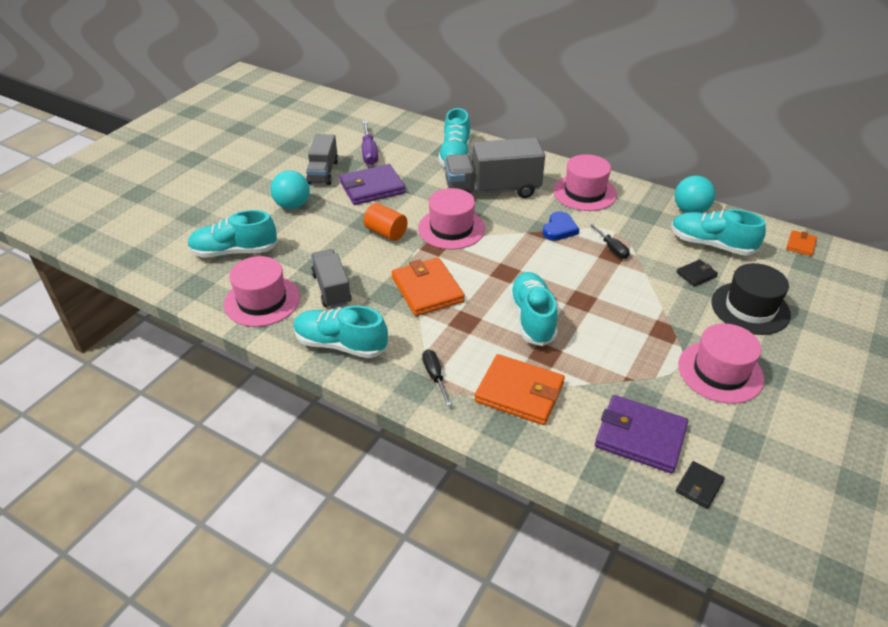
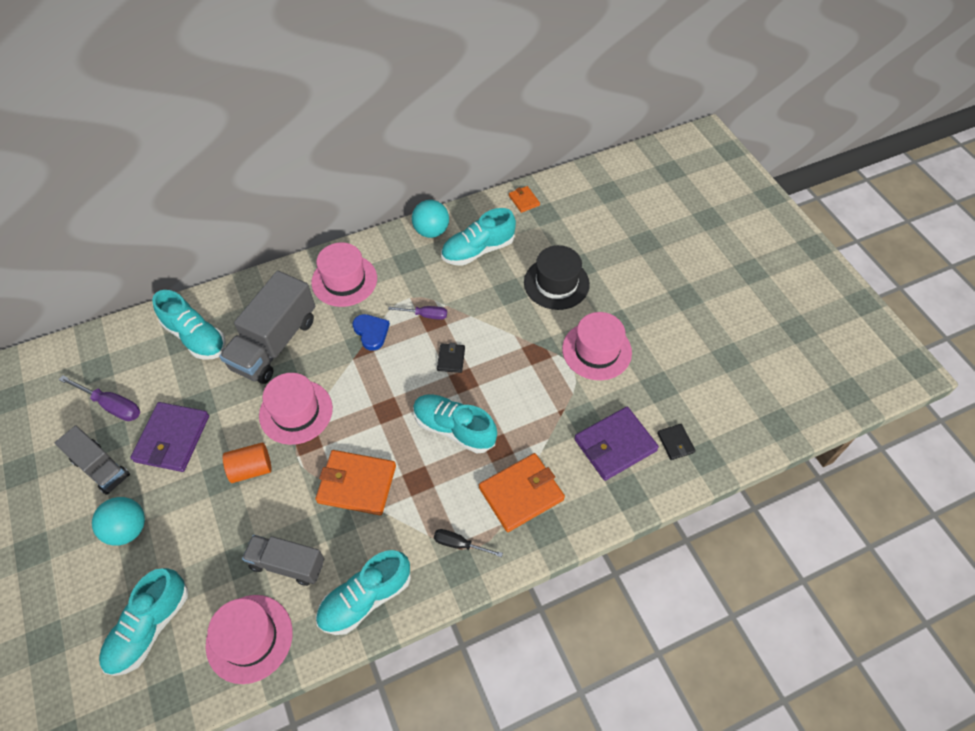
camera: 55 degrees left, 15 degrees up
(611, 248) = (425, 315): black screwdriver -> purple screwdriver
(696, 274) = (499, 286): black wallet -> black wallet (451, 359)

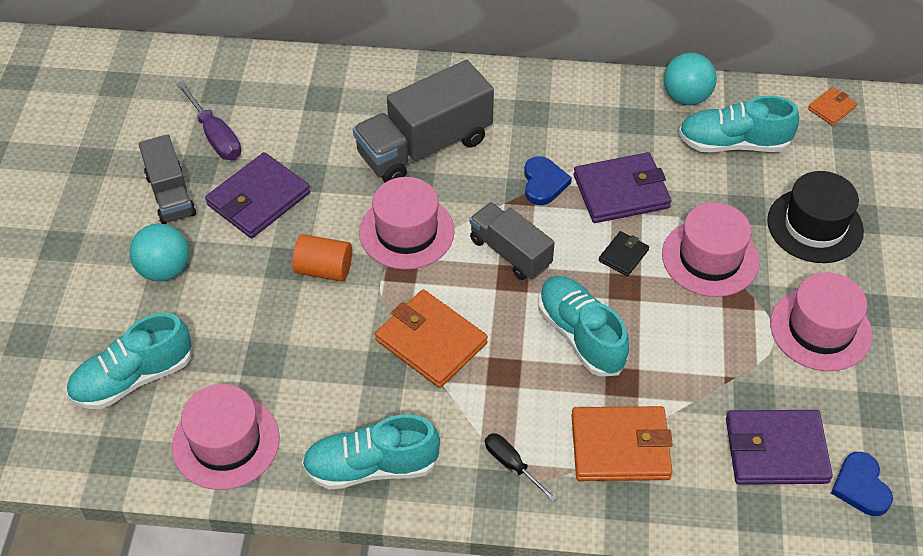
camera: 30 degrees right, 5 degrees down
(195, 337) = (341, 102): turquoise shoe -> none
(287, 564) = (307, 388): grey truck -> grey truck (510, 252)
(344, 280) = (545, 111): pink hat -> pink hat (710, 258)
(425, 315) = (621, 191): purple screwdriver -> purple wallet
(524, 200) = (831, 108): orange wallet -> orange wallet turned 45 degrees clockwise
(675, 443) = (861, 486): black wallet -> blue heart

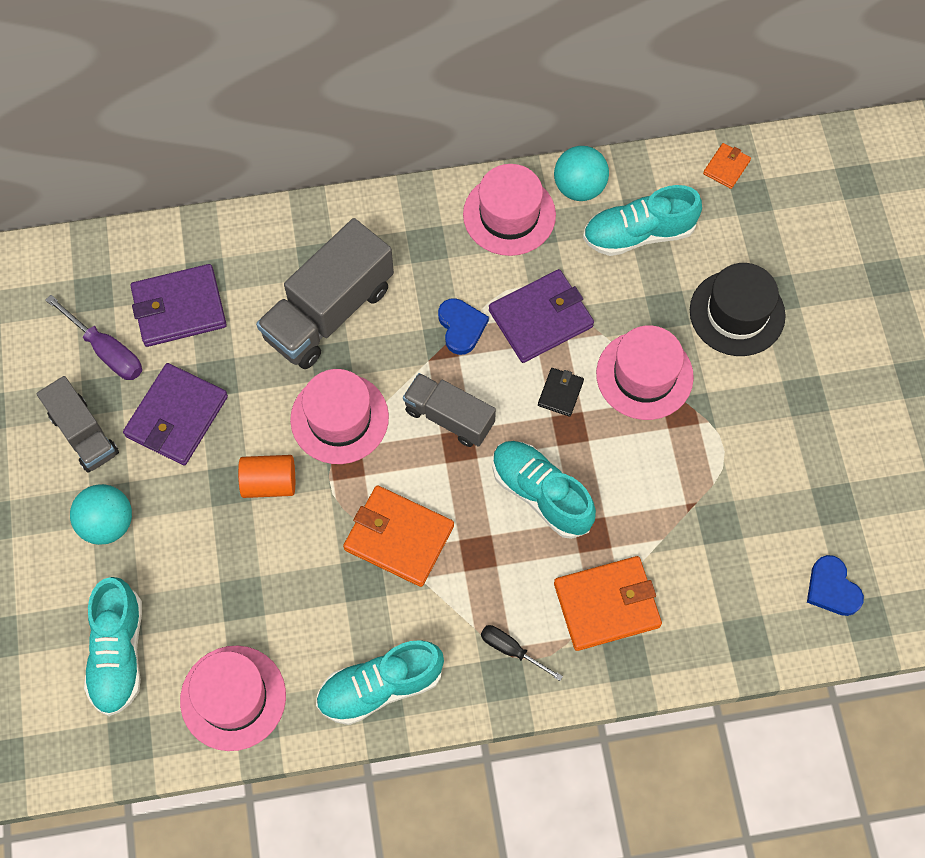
camera: 15 degrees left, 15 degrees up
(133, 378) = (118, 653): turquoise shoe -> turquoise shoe turned 45 degrees counterclockwise
(776, 450) = (749, 570): purple wallet -> purple wallet (179, 308)
(820, 329) = (764, 429): pink hat -> pink hat (509, 215)

